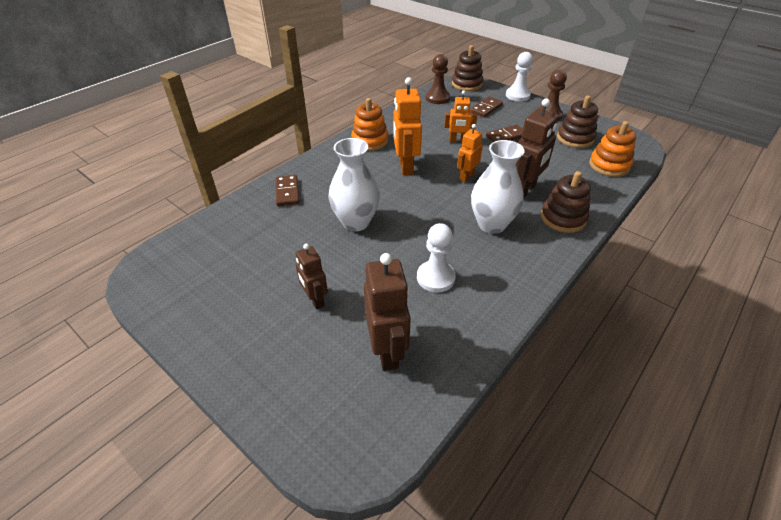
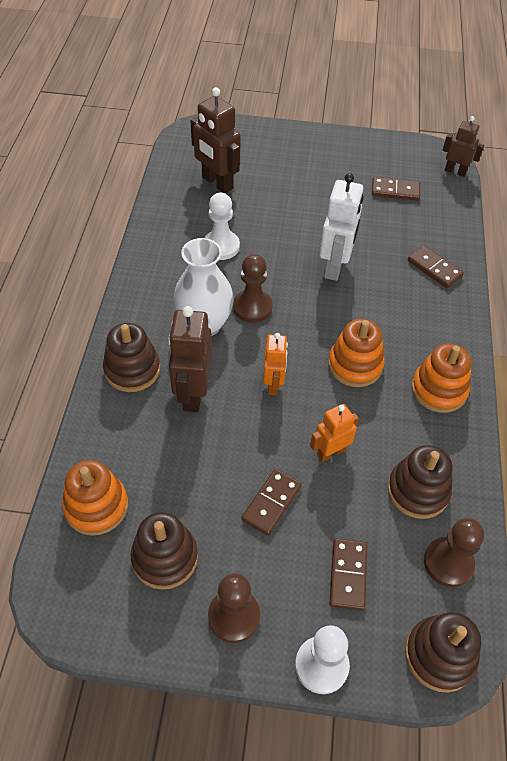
camera: 145 degrees right, 10 degrees up
(231, 258) = (395, 191): none -> brown domino
(315, 300) = (297, 191): brown robot -> brown robot (455, 171)
(356, 222) = (335, 266): white vase -> white robot
(405, 166) = (355, 365): orange robot -> orange stacking toy
(426, 117) = (417, 491): none -> brown stacking toy
(445, 221) = (252, 307): none -> brown pawn

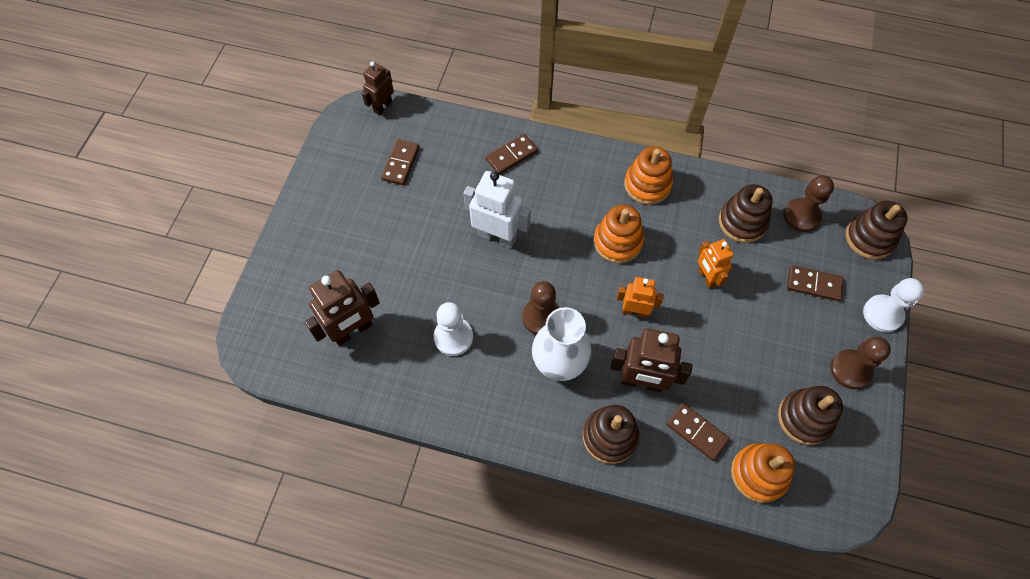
camera: 80 degrees left, 10 degrees up
(271, 503) = (754, 329): brown domino -> brown domino (696, 432)

